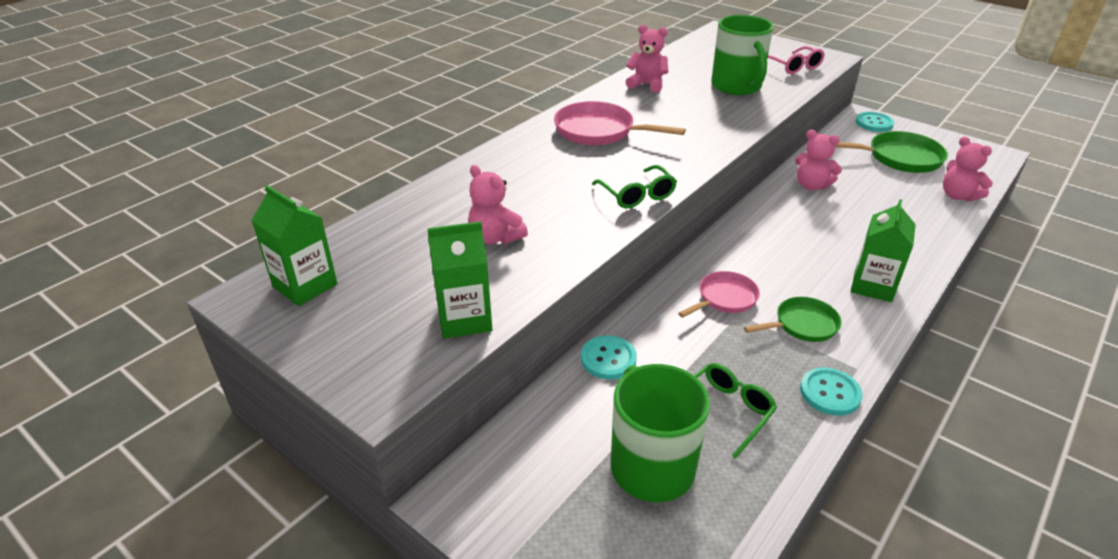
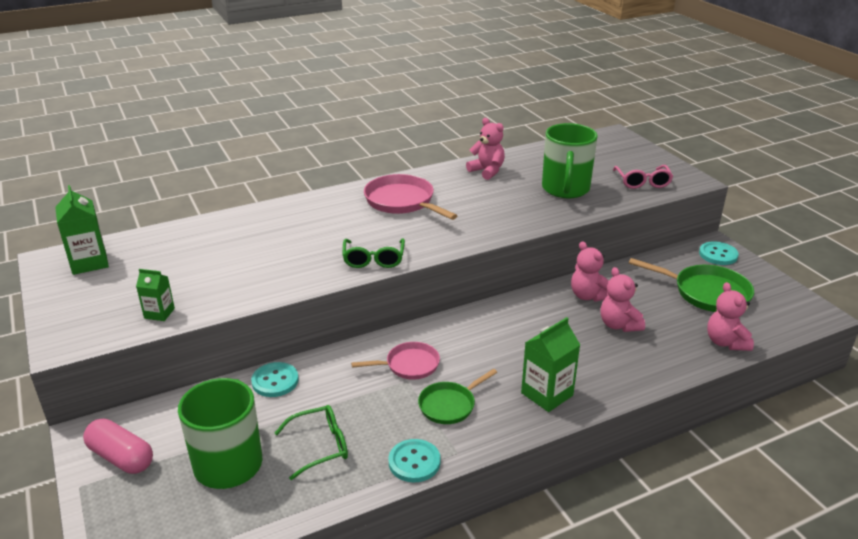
camera: 25 degrees right, 5 degrees down
(464, 319) = (159, 313): green carton -> green carton, size x0.60
(495, 237) = (238, 263): pink teddy bear -> pink teddy bear (619, 325)
(521, 509) = (121, 457): none -> pink capsule
(802, 325) = (450, 405): green pan -> green pan turned 135 degrees clockwise

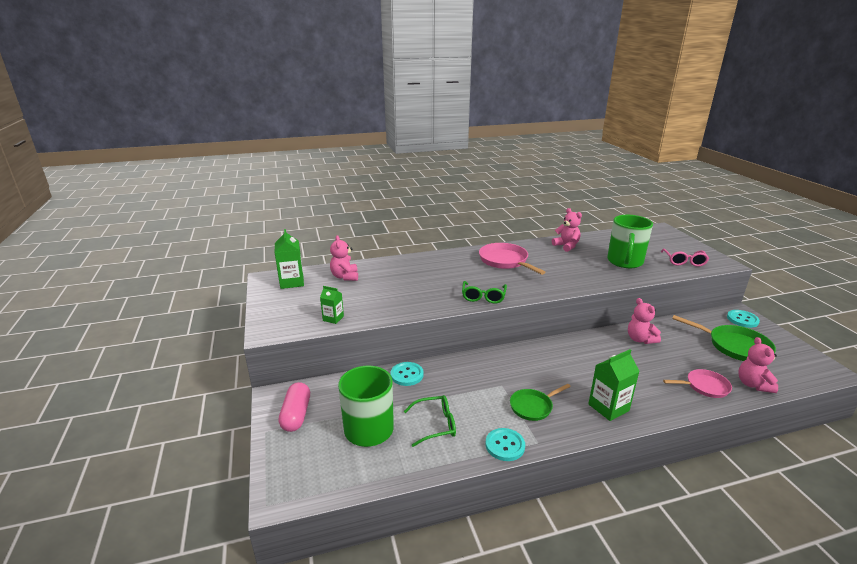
camera: 10 degrees right, 5 degrees down
(121, 457) = (296, 415): pink capsule -> pink capsule turned 45 degrees clockwise
(409, 365) = (503, 374): pink pan -> pink pan (704, 386)
(619, 325) = (664, 362): pink teddy bear -> pink teddy bear (345, 277)

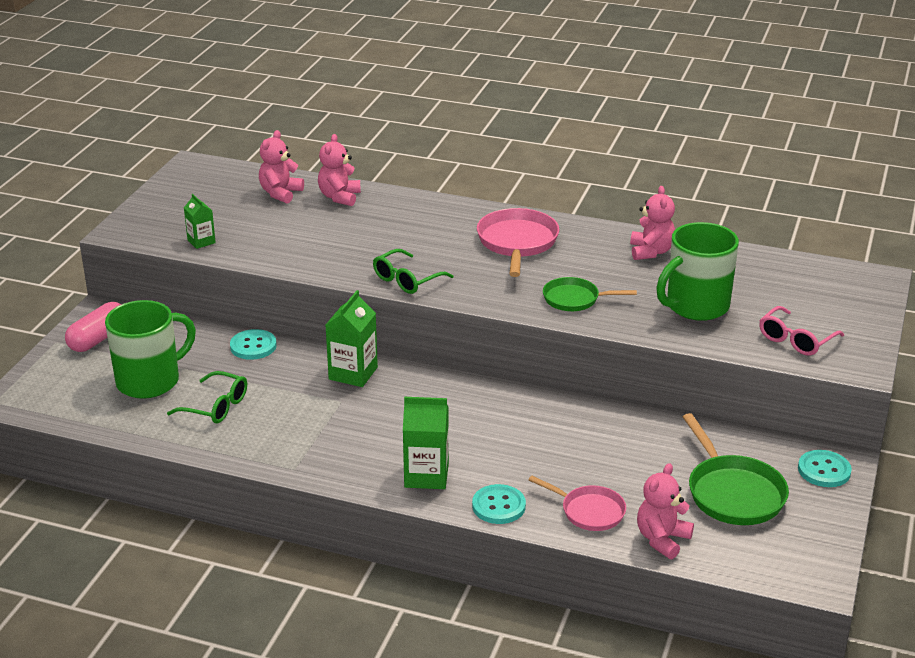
camera: 35 degrees right, 5 degrees up
(292, 282) = (213, 179): green carton -> green carton (353, 373)
(505, 445) = (257, 455): turquoise button -> turquoise button (498, 506)
(533, 406) = (342, 436): green pan -> green pan (575, 299)
(640, 339) = (607, 428): pink teddy bear -> pink teddy bear (339, 197)

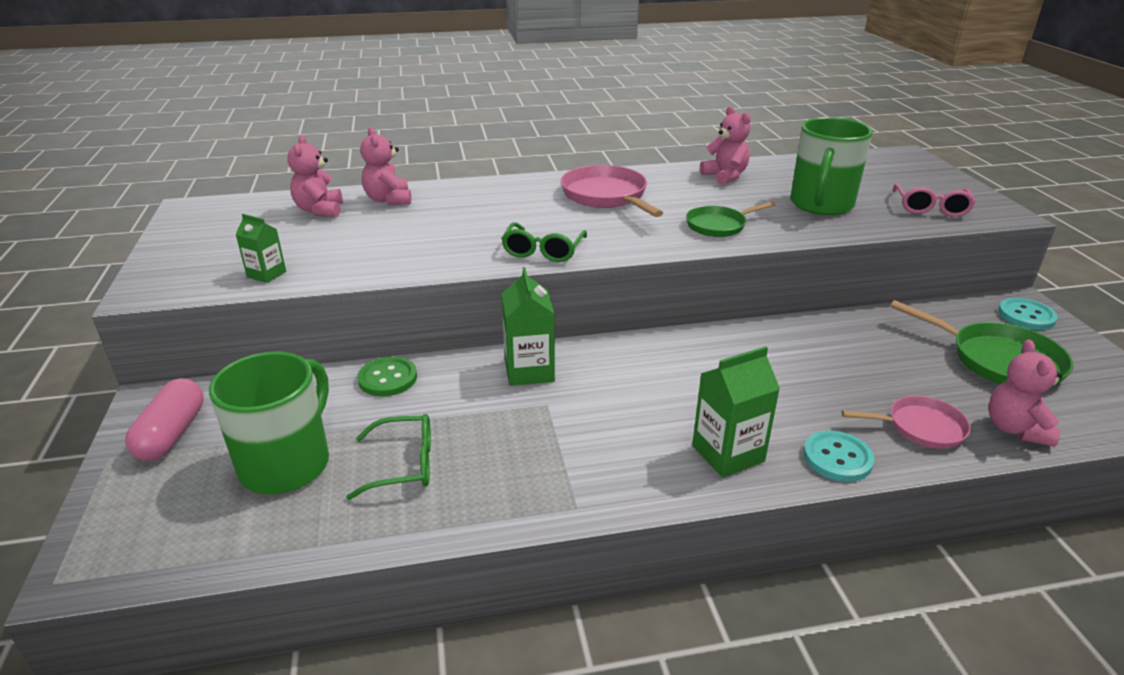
camera: 30 degrees left, 0 degrees up
(253, 346) = (387, 378): turquoise button -> green button

